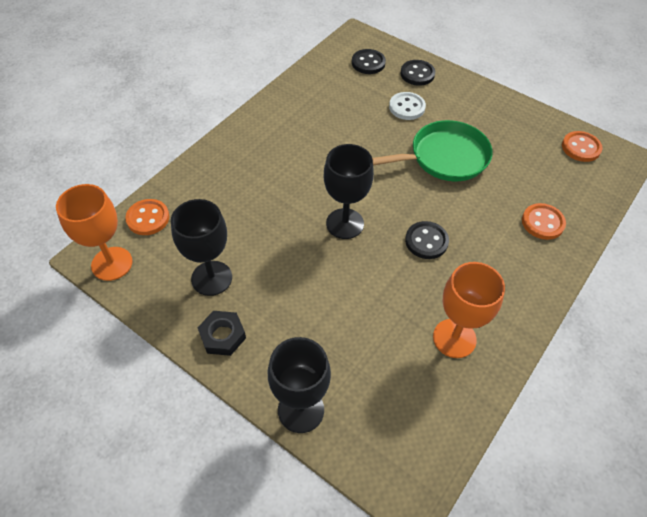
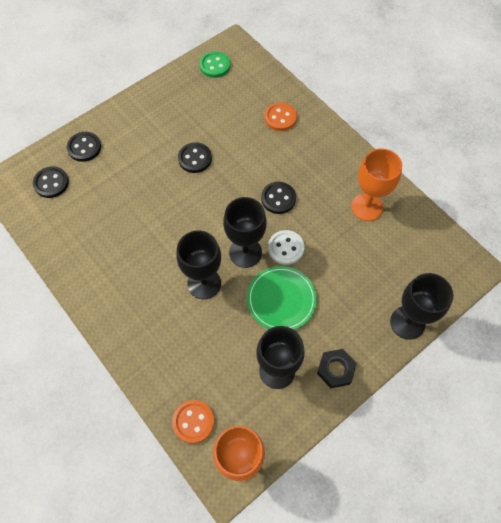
camera: 75 degrees left, 10 degrees up
(297, 196) = (204, 283): none -> black goblet
(297, 267) = (281, 299): none -> green plate
(407, 107) = (125, 168): white button -> white button (286, 248)
(445, 157) = (195, 158): green pan -> black button
(581, 148) = (215, 65): orange button -> green button

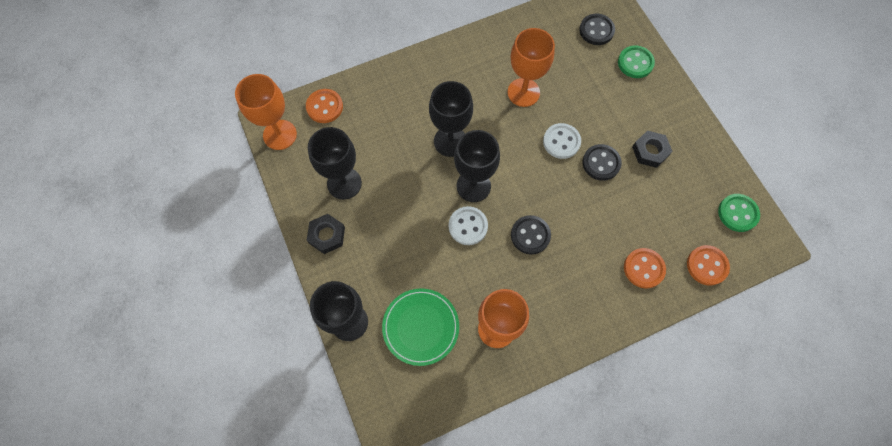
camera: 105 degrees right, 5 degrees up
(84, 147) = (635, 63): black button -> green button
(135, 231) = (523, 92): none -> orange goblet
(174, 126) = (650, 151): none -> black nut
(181, 191) = (561, 142): none -> white button
(264, 80) = (707, 265): none -> orange button
(281, 299) = (412, 206): green plate -> green plate (420, 327)

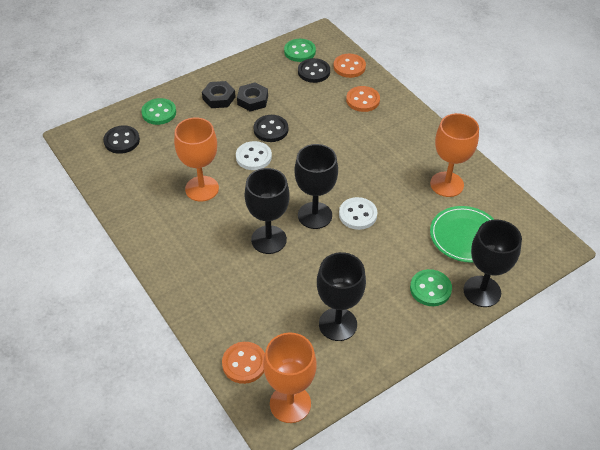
camera: 100 degrees left, 20 degrees down
(327, 235) = (401, 328): black nut -> black nut (219, 98)
(363, 273) = (430, 289): none -> green button
(530, 235) = (354, 170): black button -> black button (313, 72)

